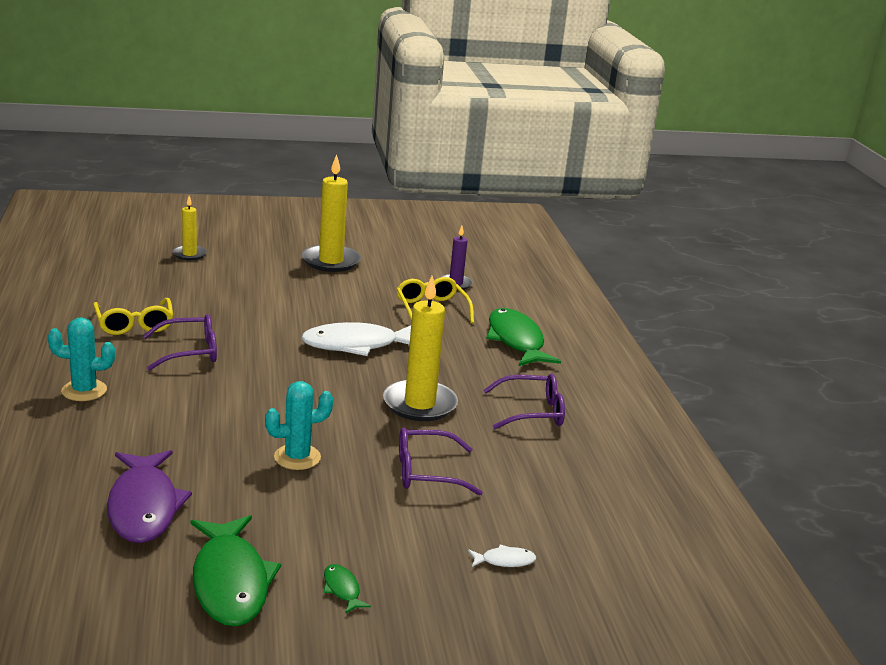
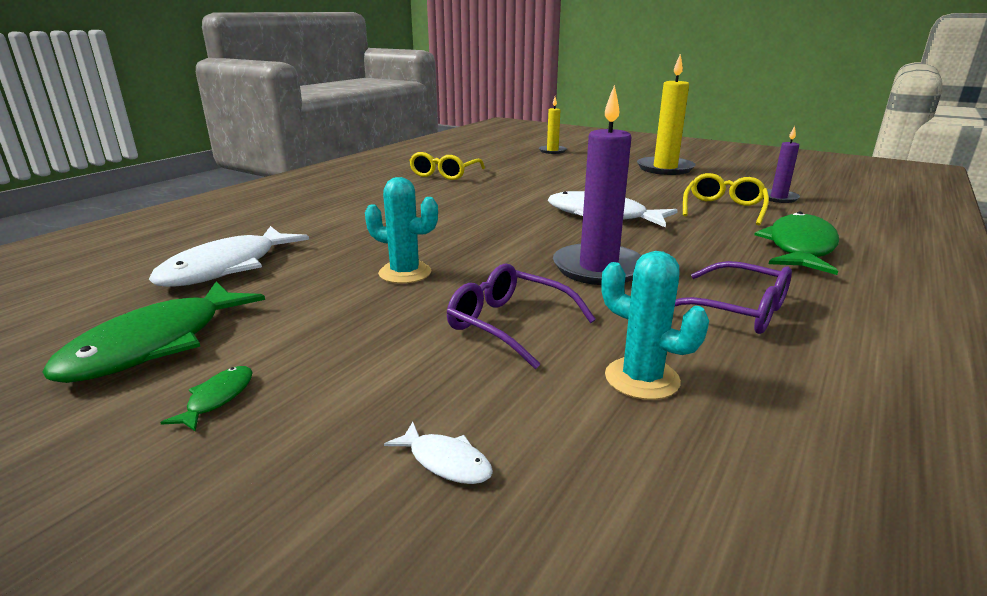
camera: 45 degrees right, 0 degrees up
(84, 390) = (341, 197): turquoise cactus -> turquoise cactus (642, 379)
(144, 507) = (226, 267): purple fish -> white fish
(190, 352) = (454, 193): purple glasses -> none
(419, 404) = (598, 268): yellow candle -> purple candle

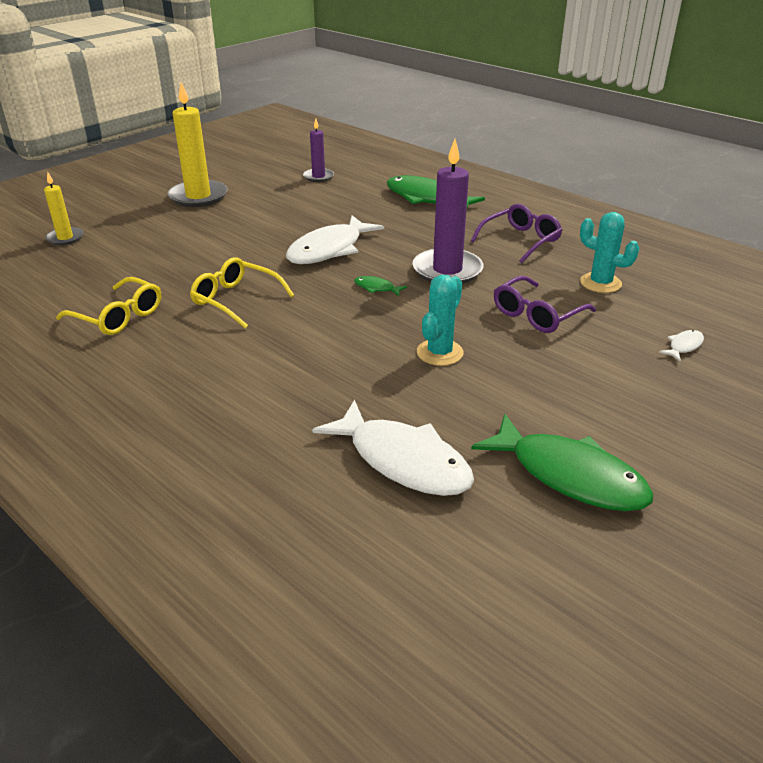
camera: 80 degrees left, 10 degrees up
(218, 398) = (641, 429): green fish -> green fish (376, 288)
(642, 379) = (600, 283): turquoise cactus -> turquoise cactus turned 75 degrees clockwise
(723, 208) = (334, 201): yellow glasses -> yellow glasses (235, 300)

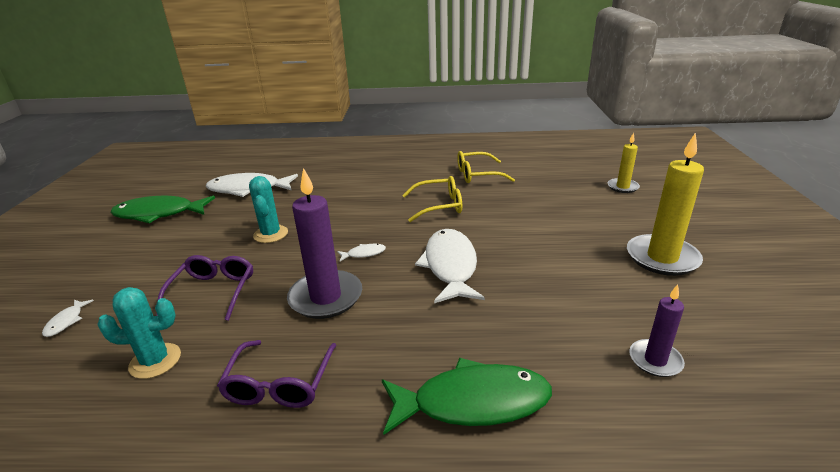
camera: 140 degrees right, 5 degrees down
(376, 288) = (364, 254): green fish -> white fish

